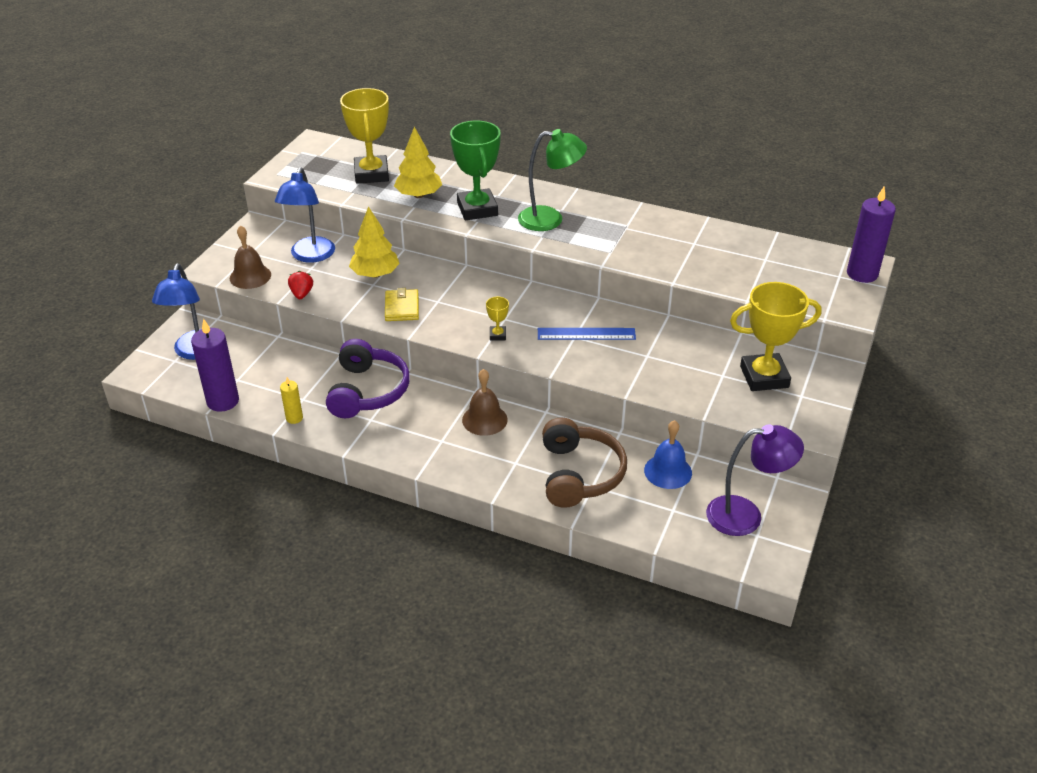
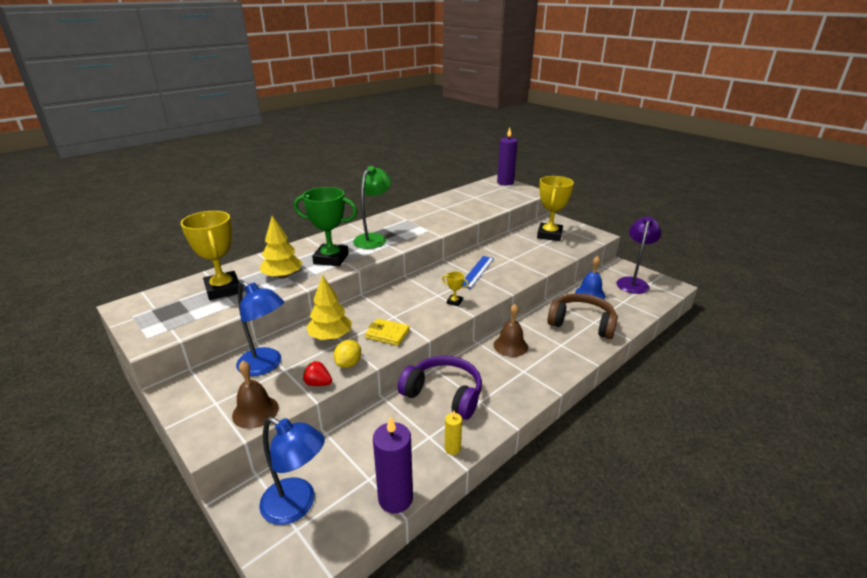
camera: 65 degrees left, 10 degrees down
(339, 300) = (348, 363): none -> yellow lemon
(371, 174) = (223, 289): yellow trophy -> yellow trophy turned 45 degrees clockwise

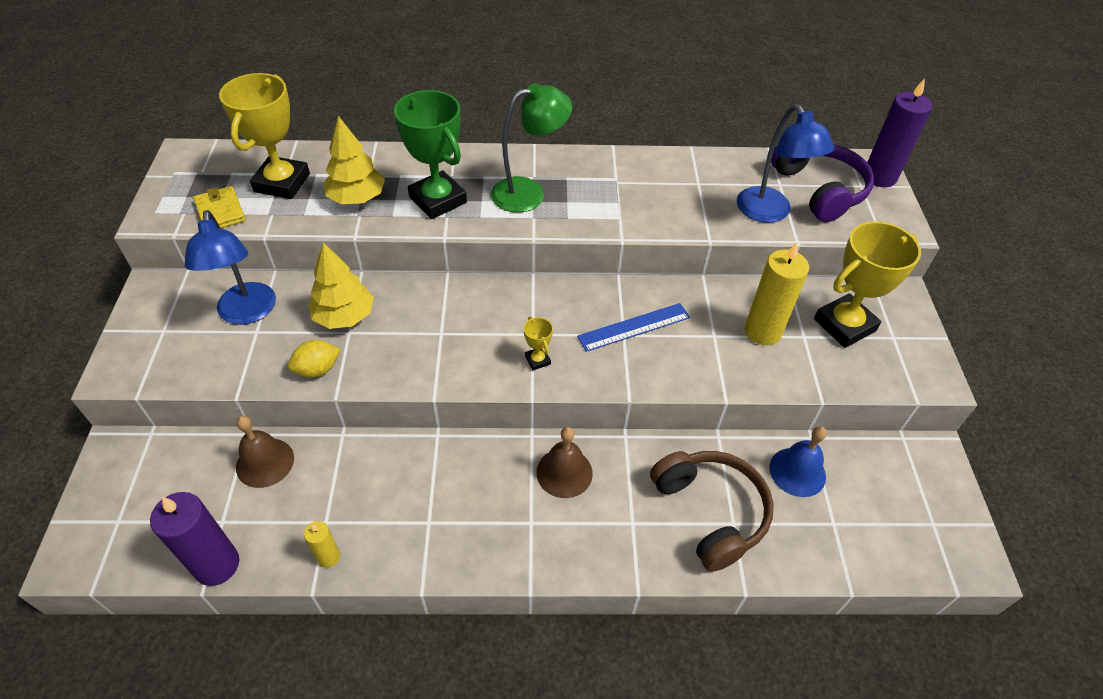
camera: 40 degrees right, 20 degrees up
(255, 411) = (179, 367): brown bell -> brown bell (265, 462)
(297, 506) = (142, 497): blue lamp -> blue lamp (769, 213)
(318, 383) = (263, 374): red strawberry -> none
(387, 334) = (402, 356): yellow wallet -> yellow wallet (220, 212)
(444, 394) = (403, 480): purple headphones -> purple headphones (819, 190)
(526, 250) = (762, 331): none -> yellow candle
(633, 282) = (907, 501): purple lamp -> none

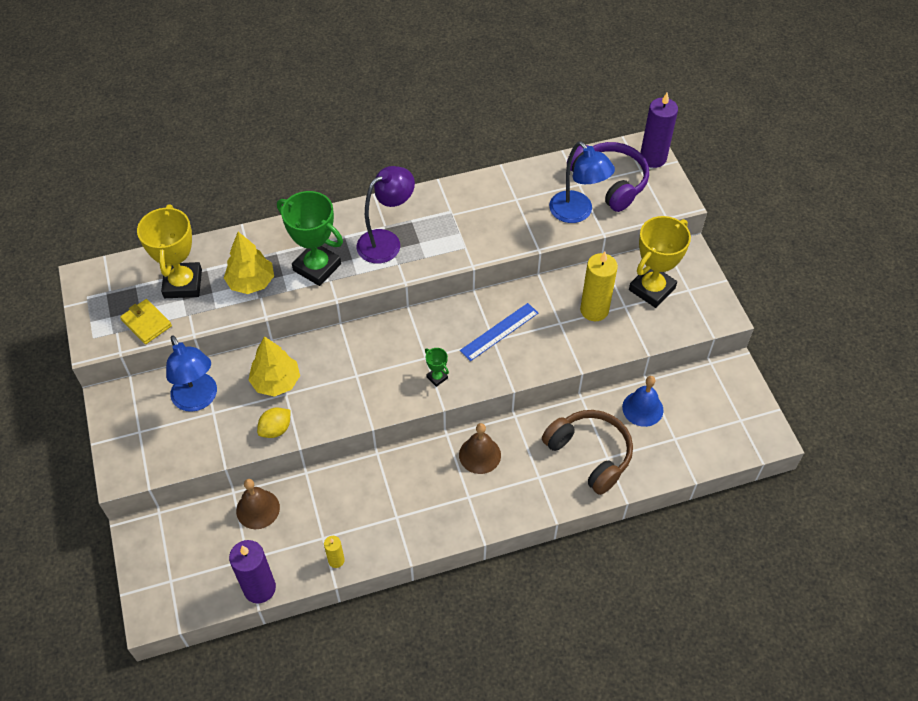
camera: 15 degrees left, 5 degrees up
(529, 192) = (386, 242): green lamp -> purple lamp
(537, 360) = (437, 377): yellow trophy -> green trophy

